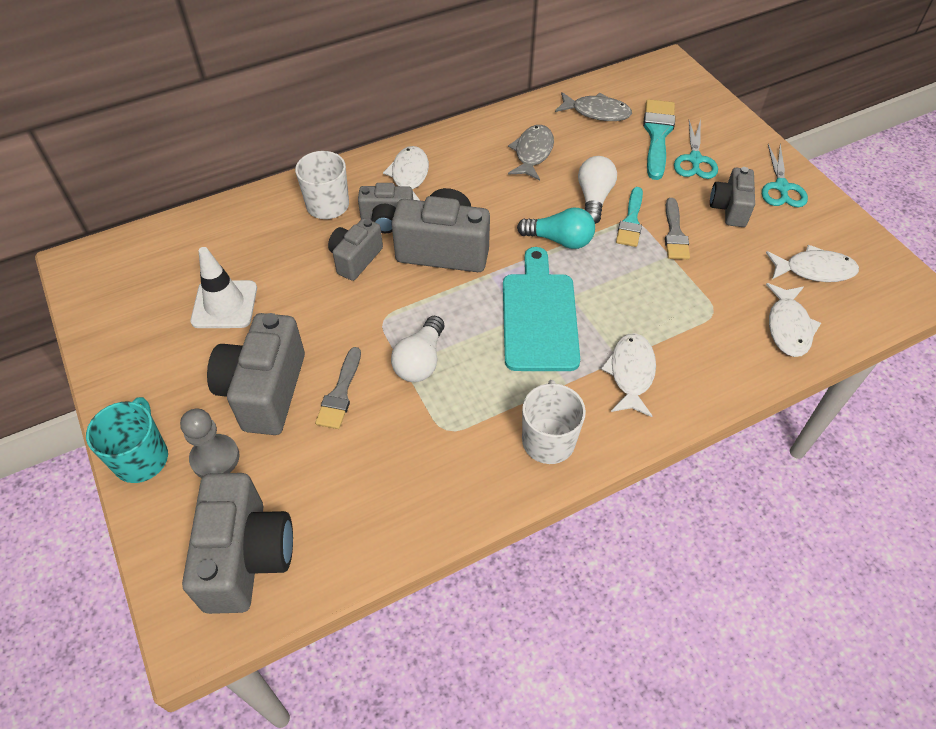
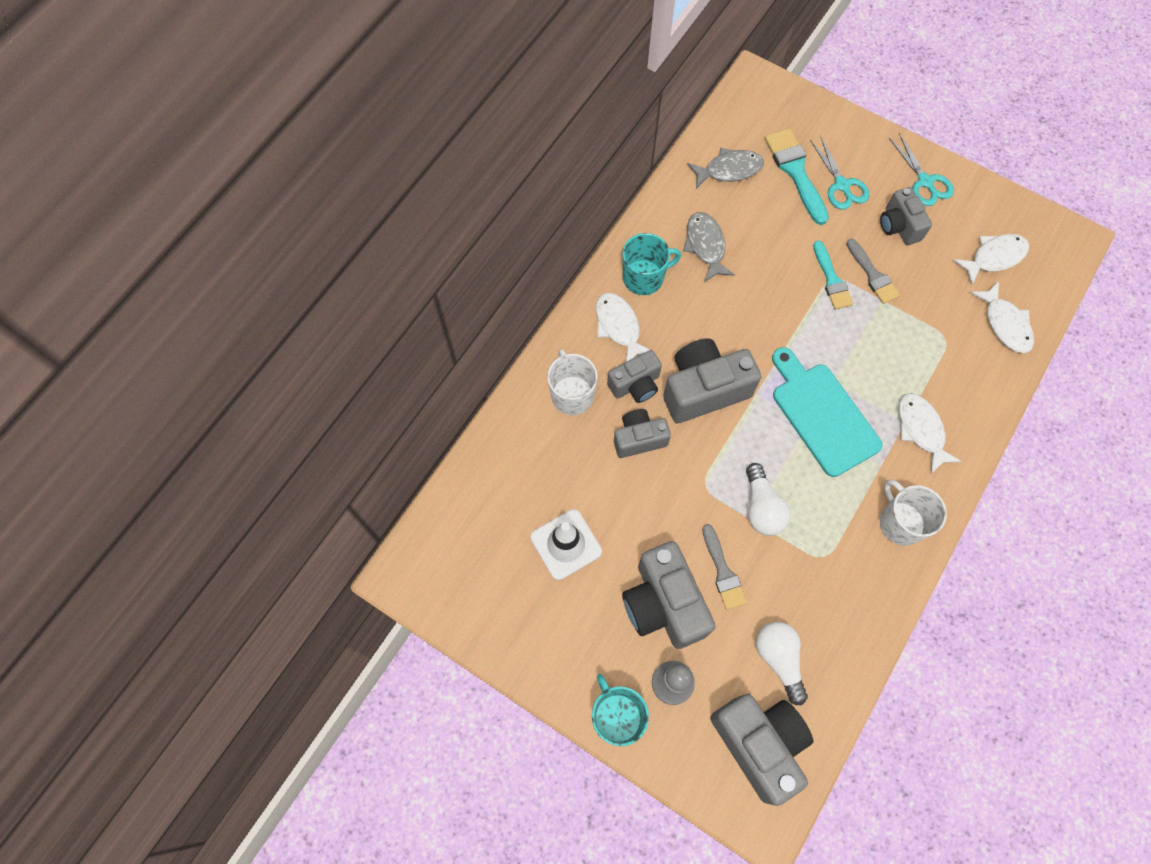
camera: 30 degrees left, 15 degrees up
(355, 259) = (639, 439): grey camera -> grey camera turned 75 degrees clockwise
(460, 153) = (644, 277): none -> turquoise mug
(559, 240) = (789, 329): turquoise light bulb -> none
(594, 198) = (787, 270): white light bulb -> white light bulb (779, 659)

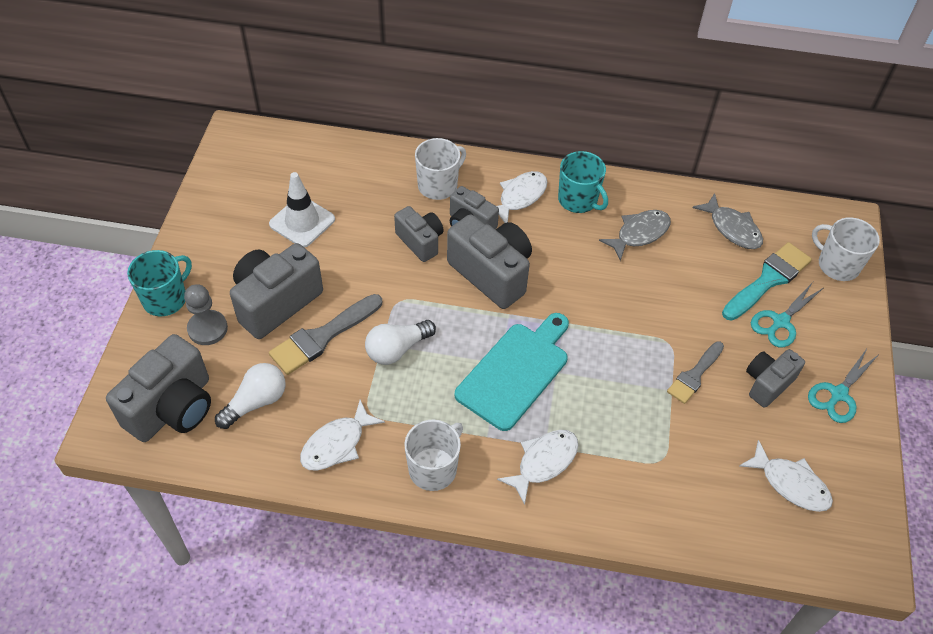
camera: 65 degrees right, 15 degrees down
(723, 572) = (322, 337): grey brush -> grey brush, size x1.52
(799, 114) = (837, 265): none -> white mug
(831, 279) = (667, 341): turquoise brush -> none
(1005, 324) = (714, 514): white fish -> white fish (337, 444)

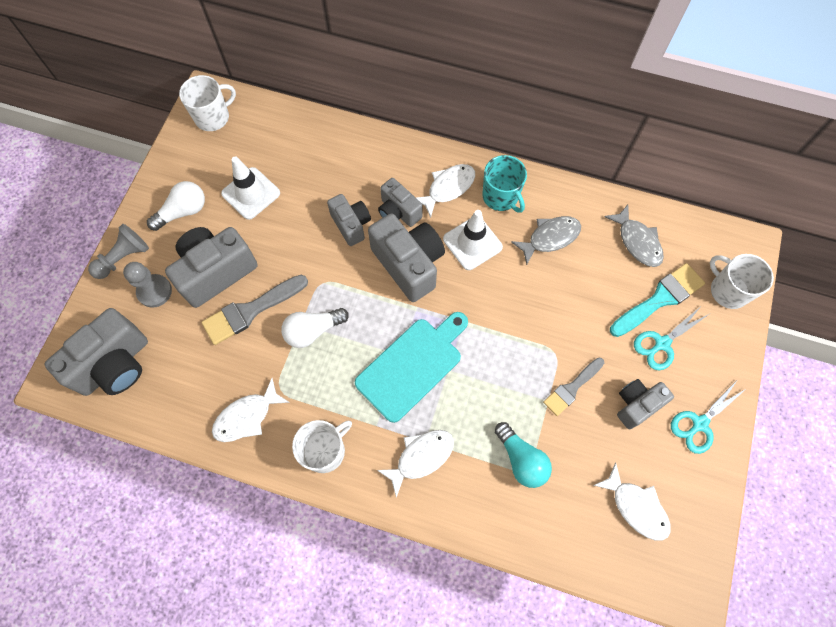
camera: 10 degrees right, 15 degrees up
(166, 299) = (123, 258): turquoise mug -> grey pawn
(256, 402) = (185, 368): white light bulb -> white light bulb (183, 211)
(438, 185) = (377, 168): white mug -> white mug (213, 117)
(557, 246) = (472, 243): none -> white traffic cone
(655, 451) = (521, 459): none -> turquoise light bulb

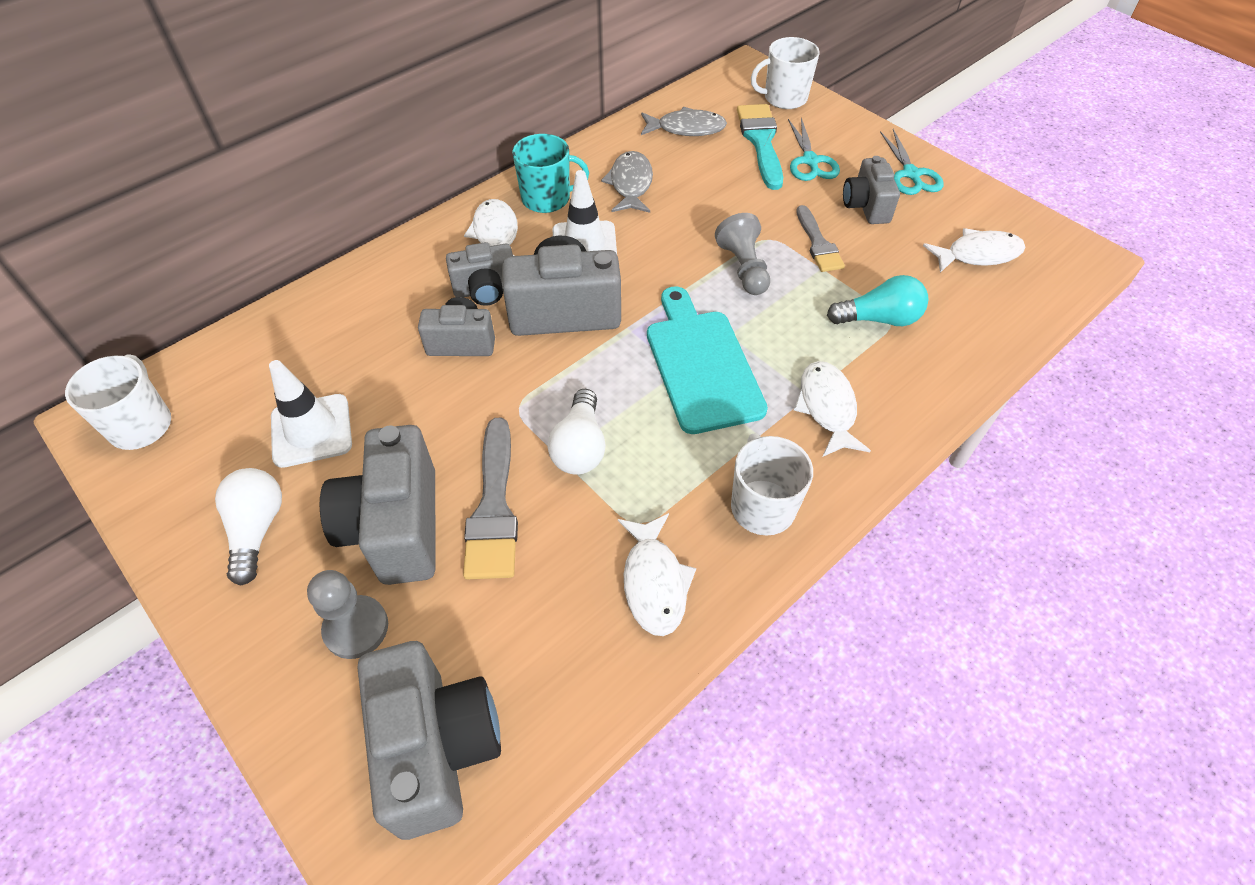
camera: 60 degrees left, 15 degrees down
(123, 258) = (256, 652): grey pawn -> grey pawn (743, 268)

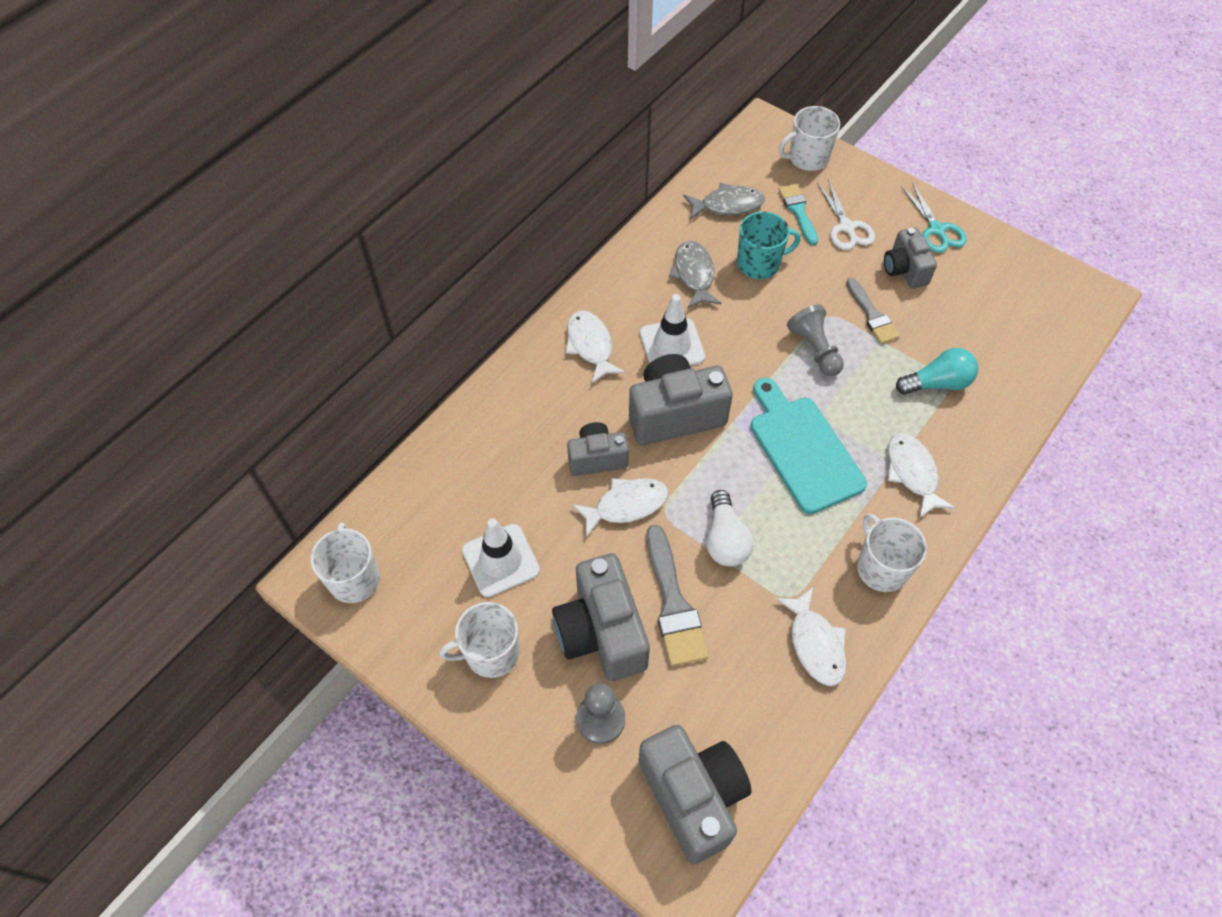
camera: 10 degrees left, 5 degrees up
(257, 529) = (491, 653): white light bulb -> white mug
(486, 290) = (601, 404): grey camera -> none
(547, 198) = (624, 300): turquoise mug -> turquoise mug (759, 263)
(761, 142) = (798, 211): turquoise brush -> turquoise brush, size x0.66
(810, 161) = (846, 227): turquoise scissors -> white scissors
(978, 254) = (1006, 307): white fish -> white fish (626, 505)

